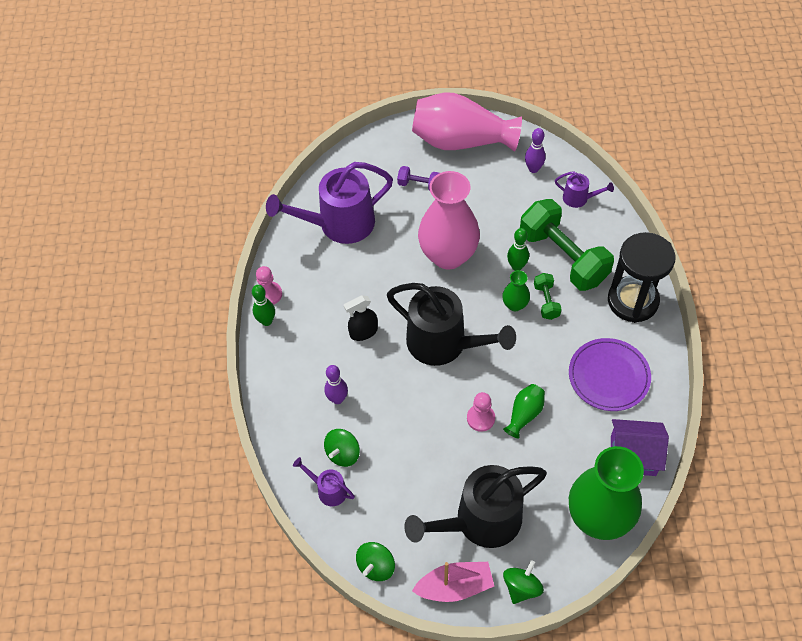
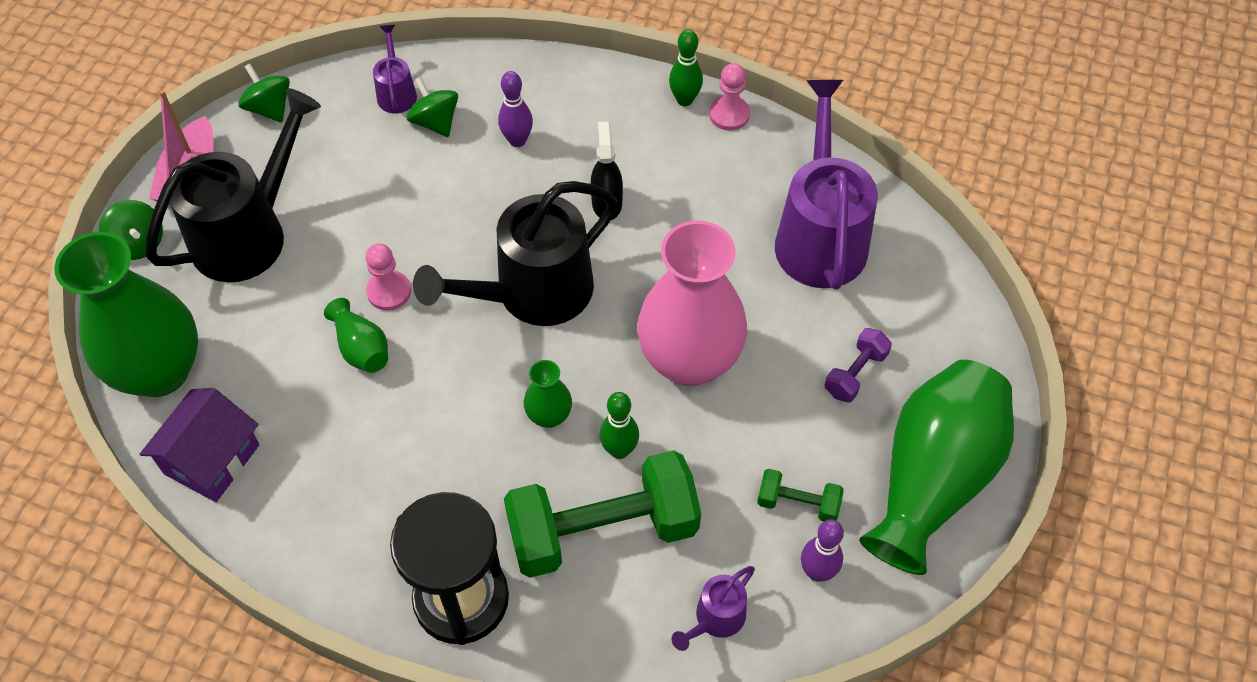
camera: 110 degrees right, 0 degrees up
(328, 490) = (396, 92): purple watering can -> purple watering can turned 60 degrees counterclockwise
(461, 141) = (932, 478): pink vase -> green vase
(479, 521) = (249, 232): black watering can -> black watering can turned 45 degrees clockwise
(546, 301) = (531, 464): green dumbbell -> green dumbbell (798, 503)
(608, 376) = (351, 490): purple plate -> none

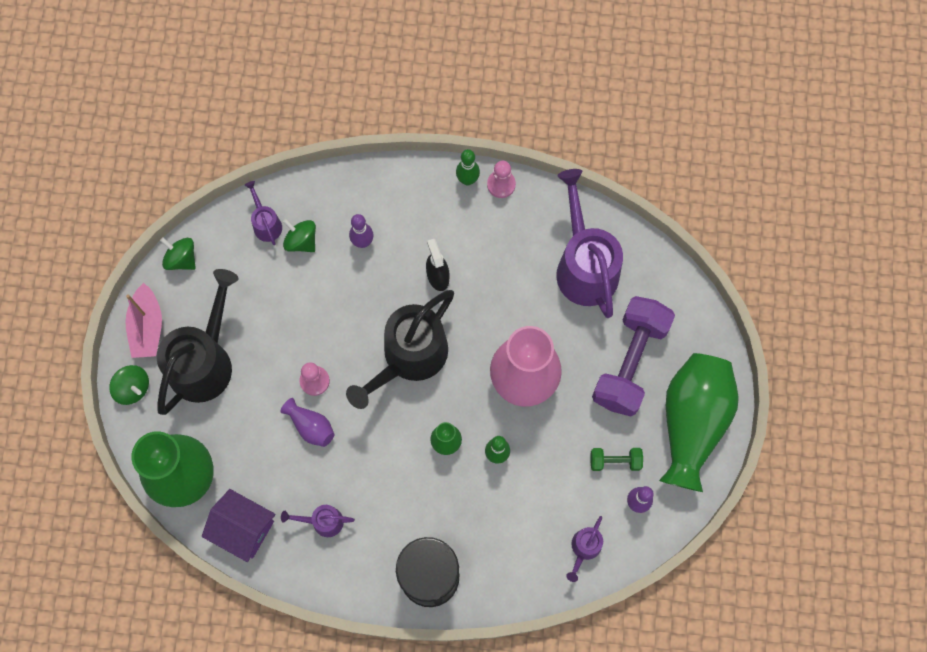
camera: 15 degrees left, 15 degrees up
(212, 459) = (243, 528): purple house -> purple house turned 75 degrees counterclockwise
(330, 479) = (322, 521): none -> purple watering can
(361, 348) = (311, 426): green vase -> purple vase
(603, 530) = (502, 510): green dumbbell -> none
(855, 373) = (630, 362): purple dumbbell -> purple dumbbell, size x2.24

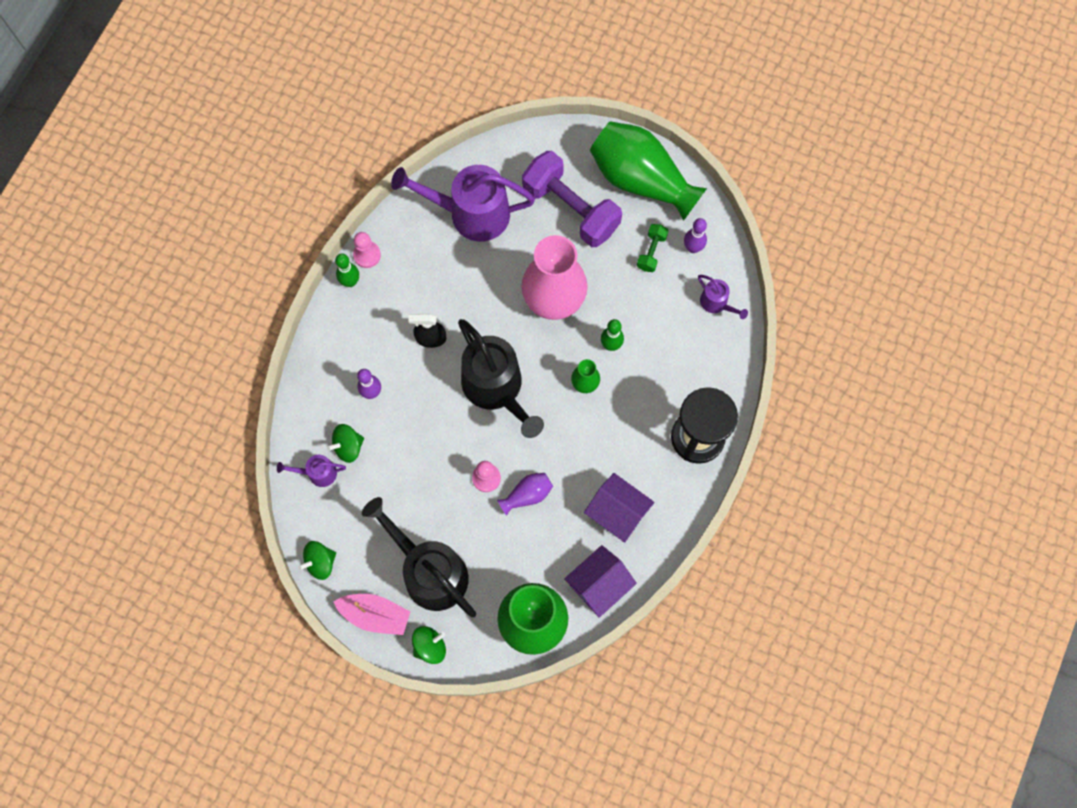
camera: 70 degrees left, 0 degrees up
(322, 521) = (617, 512): purple watering can -> purple house

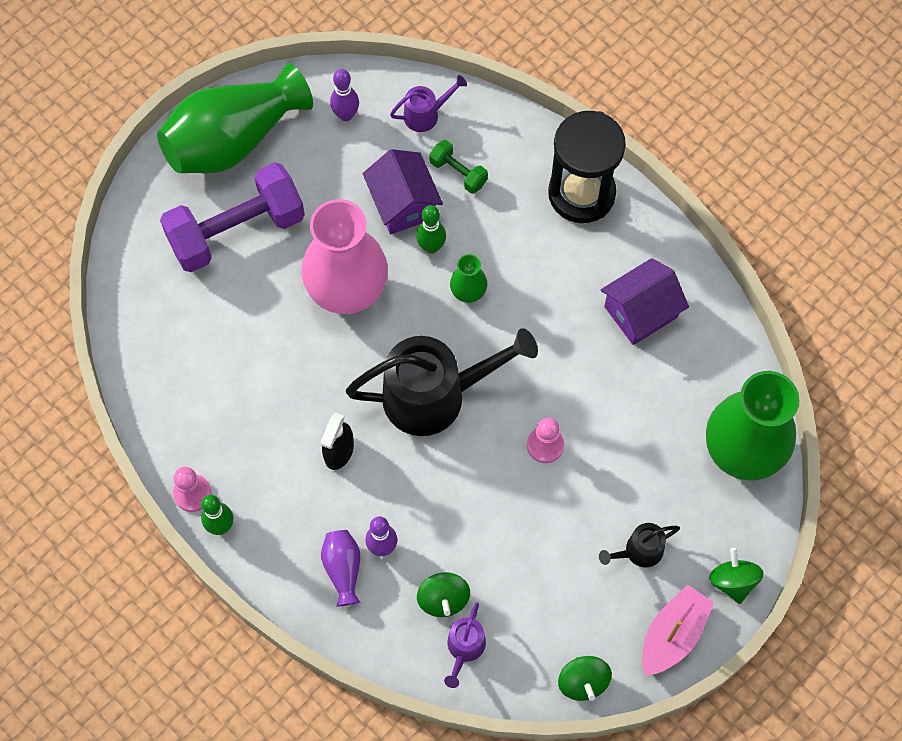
camera: 70 degrees left, 5 degrees down
(429, 571) = (638, 551): black watering can -> black watering can, size x0.46
(470, 213) = (191, 349): purple watering can -> none
(527, 495) = (583, 405): purple vase -> purple vase (343, 569)
(599, 584) = (720, 362): purple house -> purple house (403, 203)
(651, 252) = (331, 161): green dumbbell -> green dumbbell (458, 173)

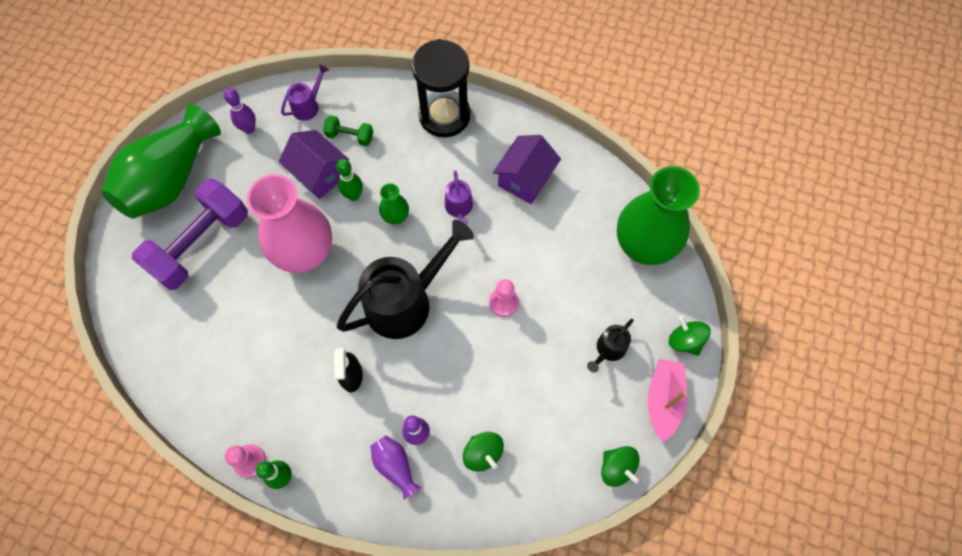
camera: 25 degrees left, 0 degrees up
(464, 649) = (517, 485): purple watering can -> purple watering can (459, 209)

